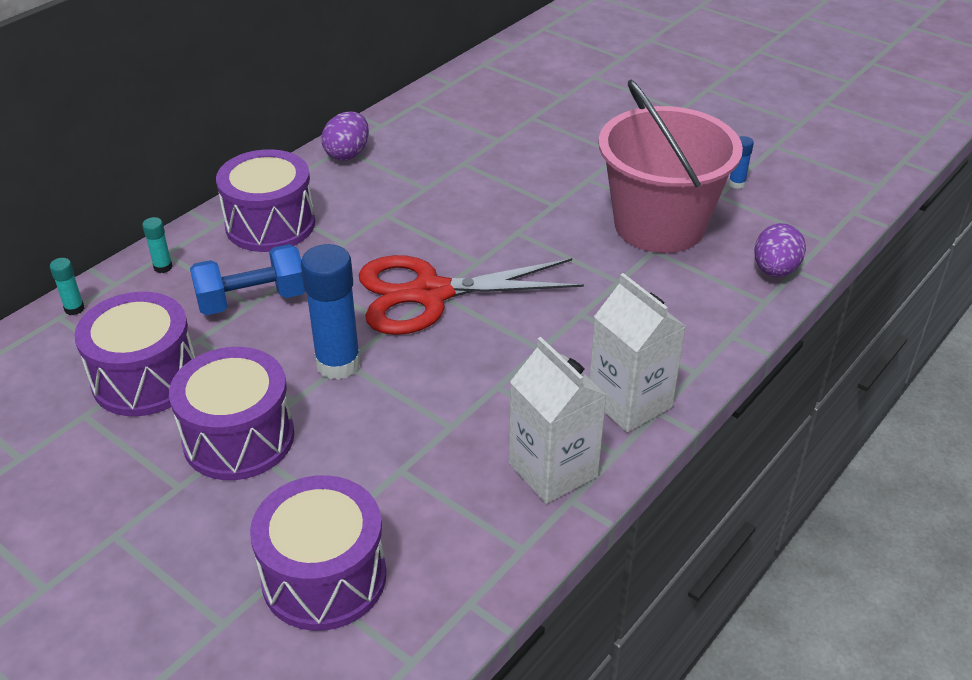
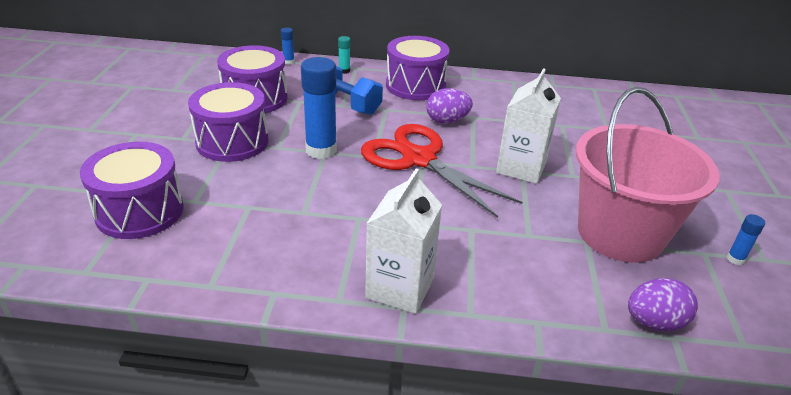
camera: 55 degrees right, 5 degrees down
(74, 309) = (288, 62): turquoise glue stick -> blue glue stick
(347, 154) = (510, 84): purple egg -> purple egg (447, 121)
(553, 470) = (297, 273): white carton -> white carton (521, 168)

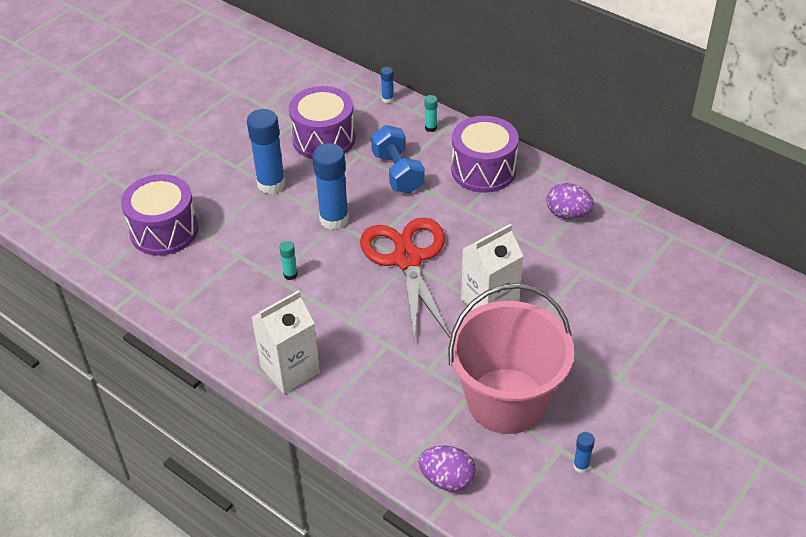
camera: 35 degrees right, 10 degrees up
(232, 141) = (271, 184): purple drum -> blue glue stick
(319, 205) = (290, 274): none -> turquoise glue stick
(447, 121) = (473, 225): purple egg -> purple egg (568, 214)

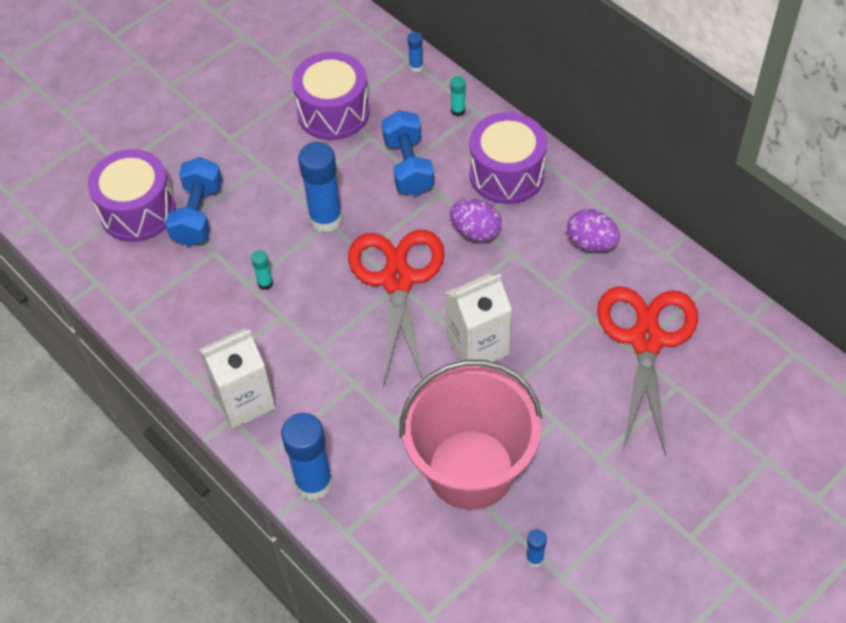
camera: 10 degrees right, 10 degrees up
(219, 228) = (198, 214): none -> blue dumbbell
(271, 184) = (264, 165): blue glue stick -> blue glue stick (314, 482)
(447, 479) = (387, 554): purple egg -> purple egg (475, 232)
(633, 282) = (646, 340): none -> red scissors

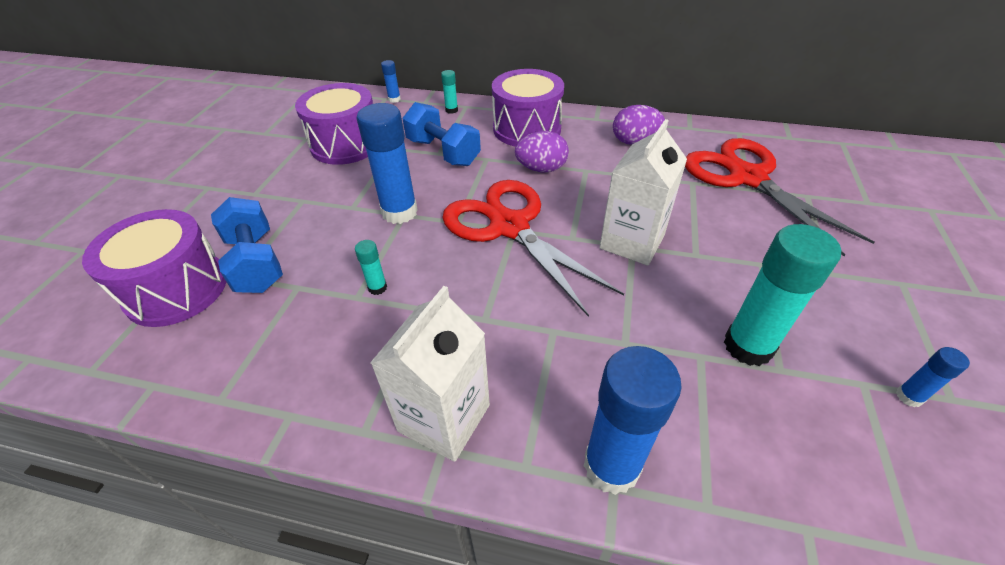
camera: 35 degrees left, 10 degrees down
(471, 469) = (748, 346): pink bucket -> turquoise glue stick

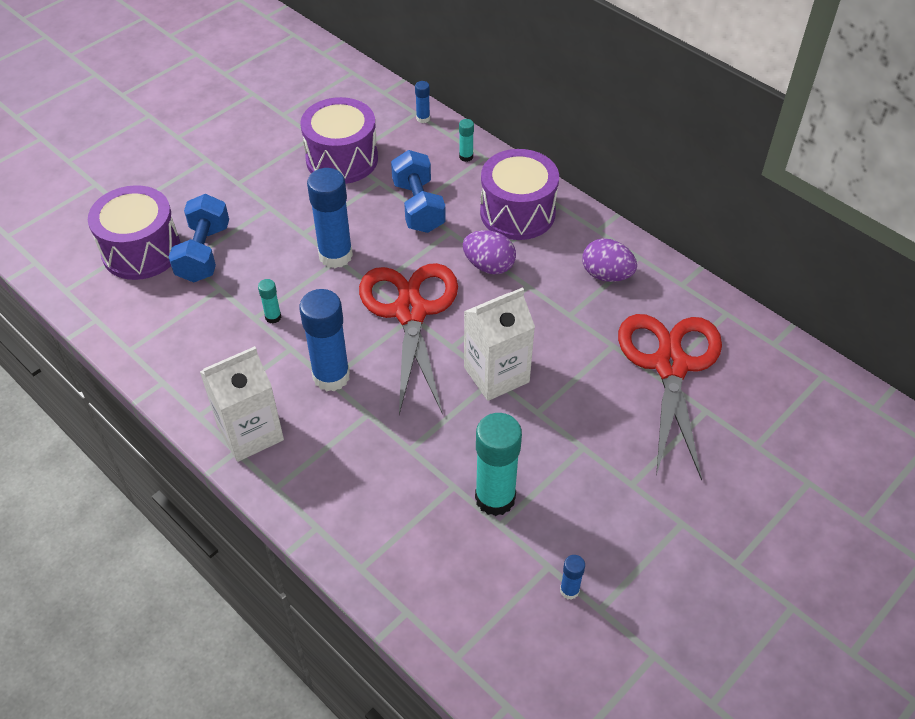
camera: 30 degrees right, 5 degrees up
(611, 466) = (325, 515): blue glue stick -> blue glue stick (331, 376)

